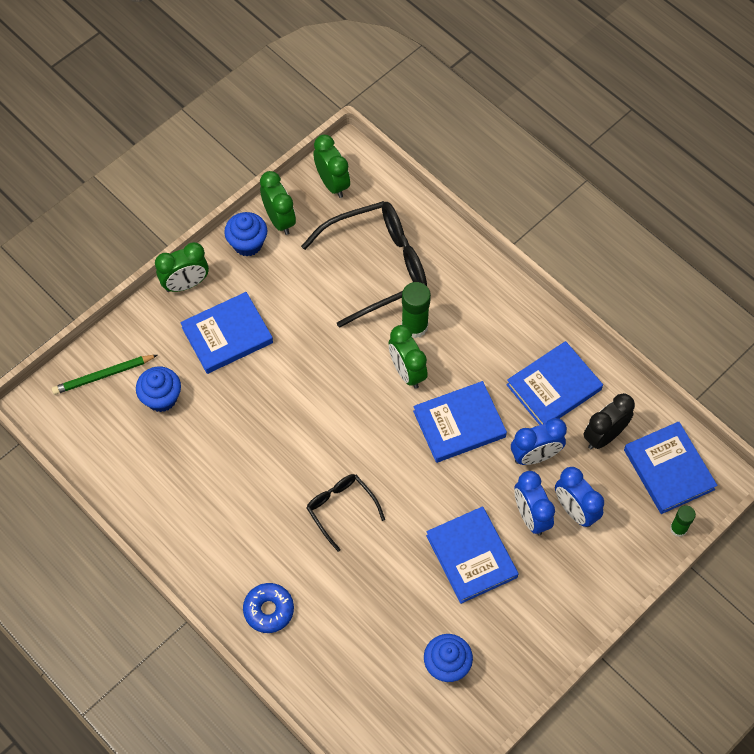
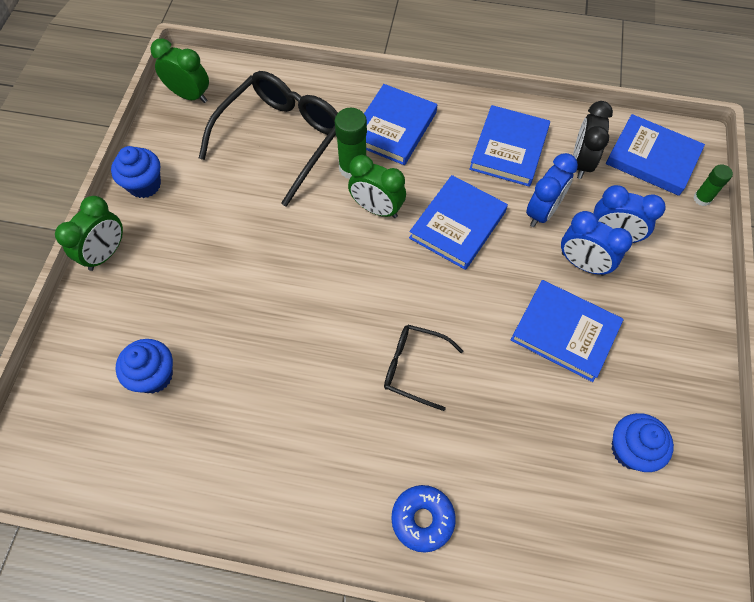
camera: 35 degrees left, 0 degrees up
(103, 375) = (74, 392): green pencil -> none
(227, 335) = (182, 275): blue book -> blue book (393, 128)
(279, 220) = (161, 149): green clock -> none

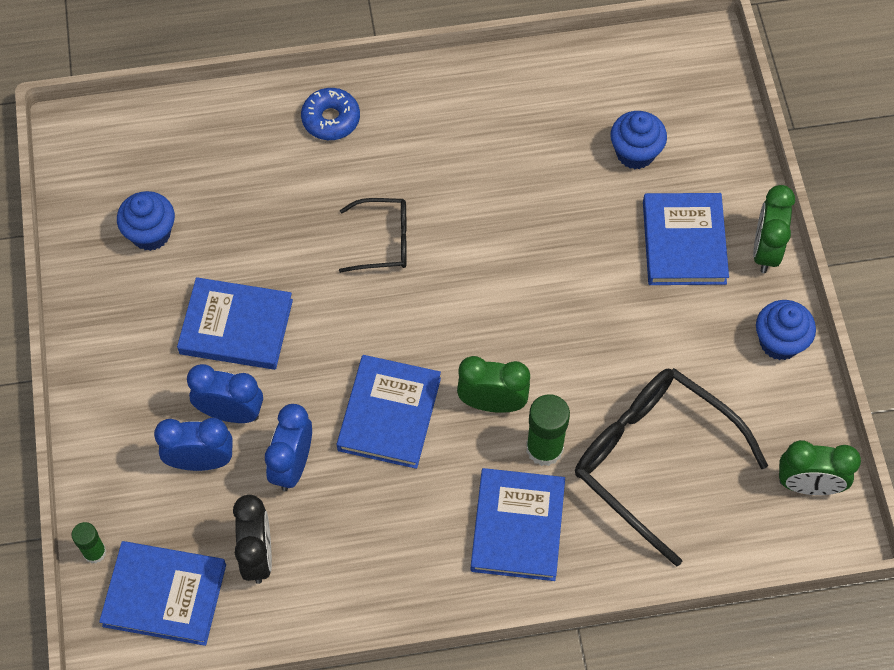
camera: 160 degrees right, 0 degrees up
(281, 139) = (653, 460): black glasses -> black glasses turned 120 degrees clockwise
(509, 149) = (356, 545): blue book -> blue book (684, 242)

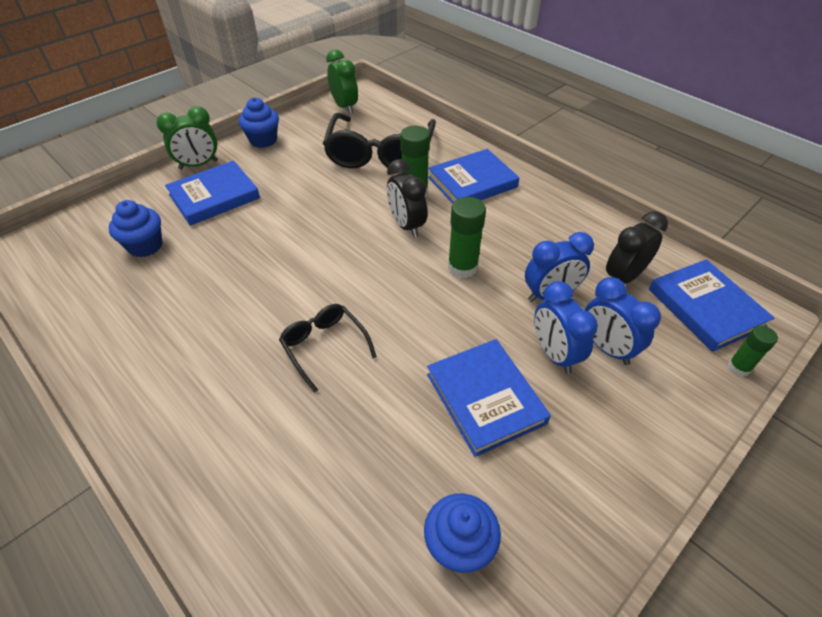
camera: 125 degrees left, 15 degrees down
(331, 119) = (211, 465): blue donut -> none
(389, 414) = (462, 267): blue book -> green glue stick
(492, 403) = (406, 225): green clock -> black clock

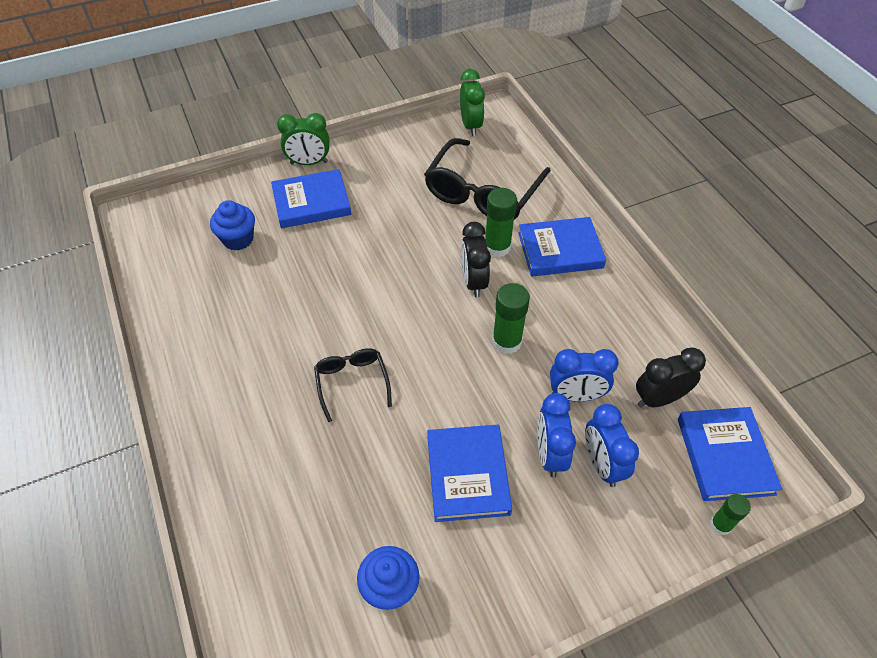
camera: 20 degrees right, 5 degrees up
(263, 140) = (377, 148): blue cupcake -> none

